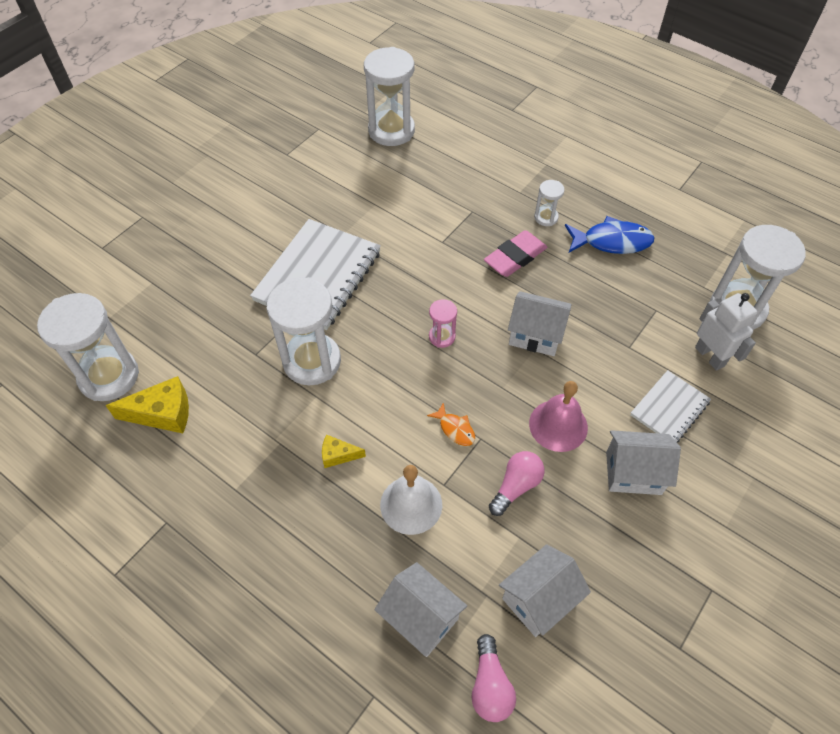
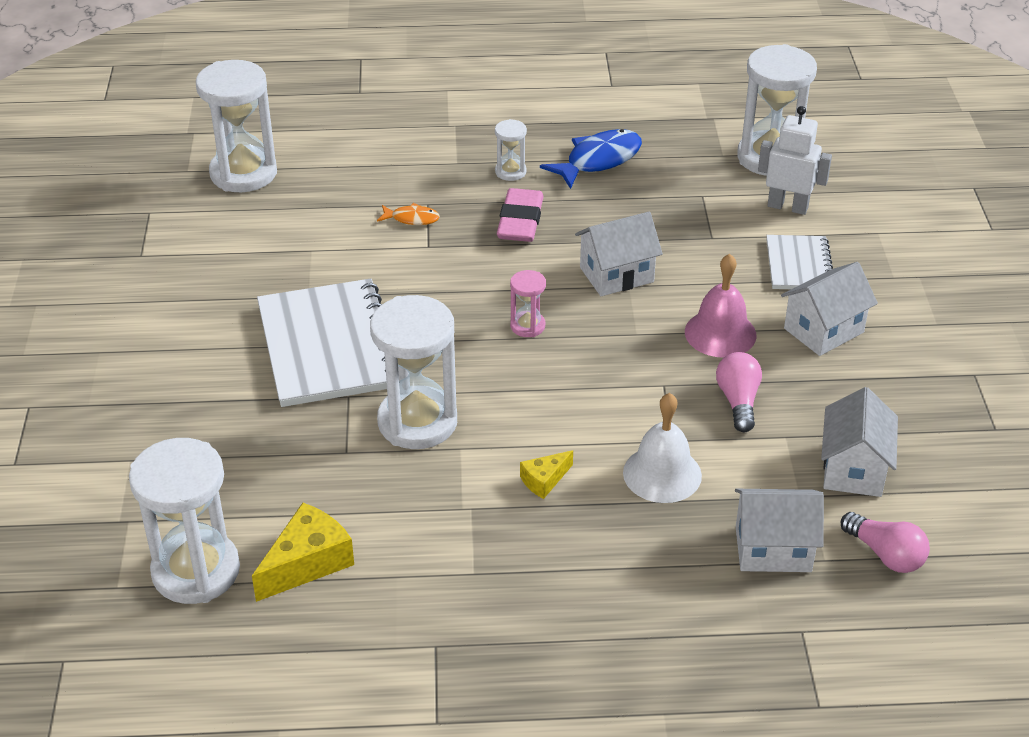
camera: 40 degrees left, 15 degrees down
(455, 429) = (631, 391): orange fish -> orange fish (412, 219)

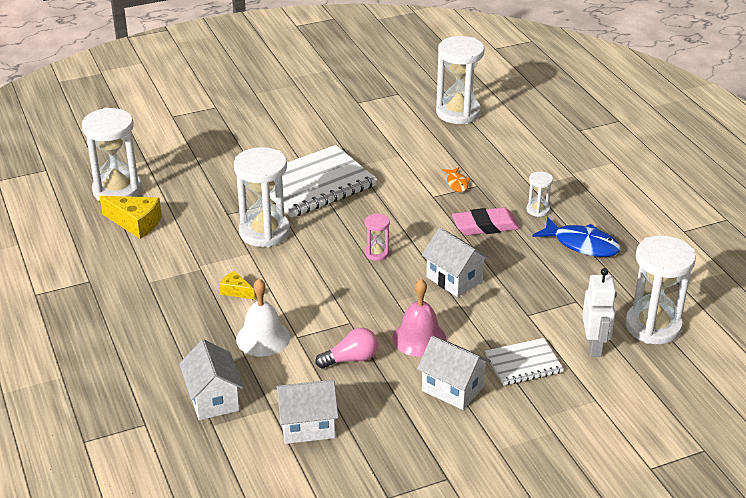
camera: 70 degrees right, 5 degrees down
(885, 554) = (228, 454): pink light bulb -> none

